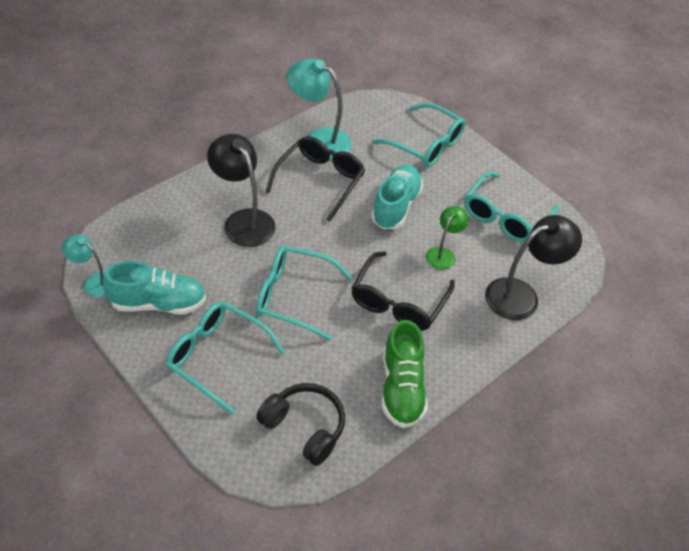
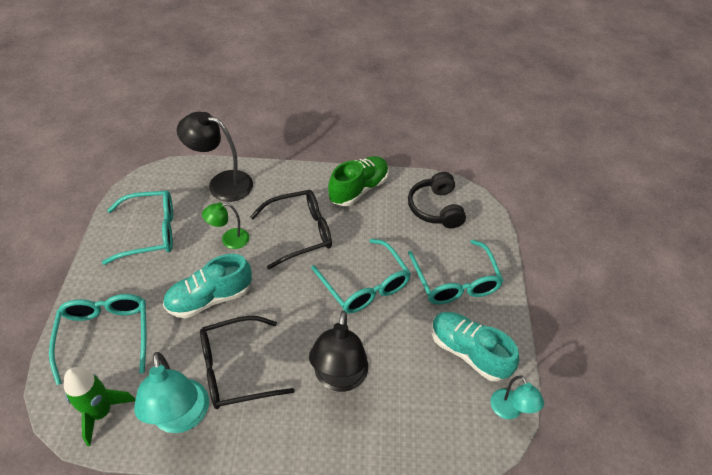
camera: 135 degrees left, 0 degrees up
(367, 115) = (101, 412): none -> green rocket

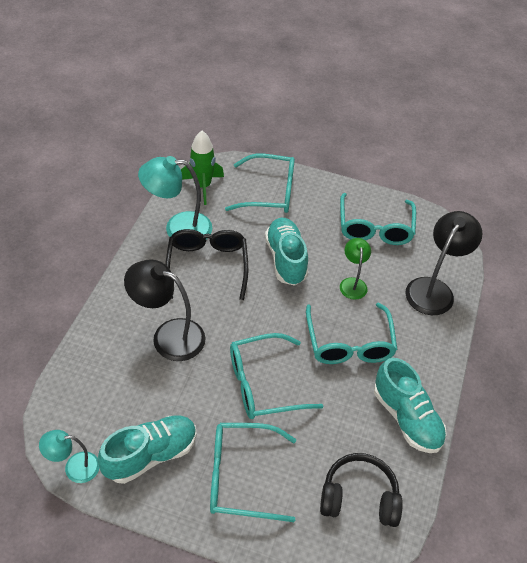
camera: 105 degrees right, 0 degrees up
(300, 232) = (349, 343): black glasses -> turquoise glasses
(358, 189) = (406, 418): green shoe -> turquoise shoe

